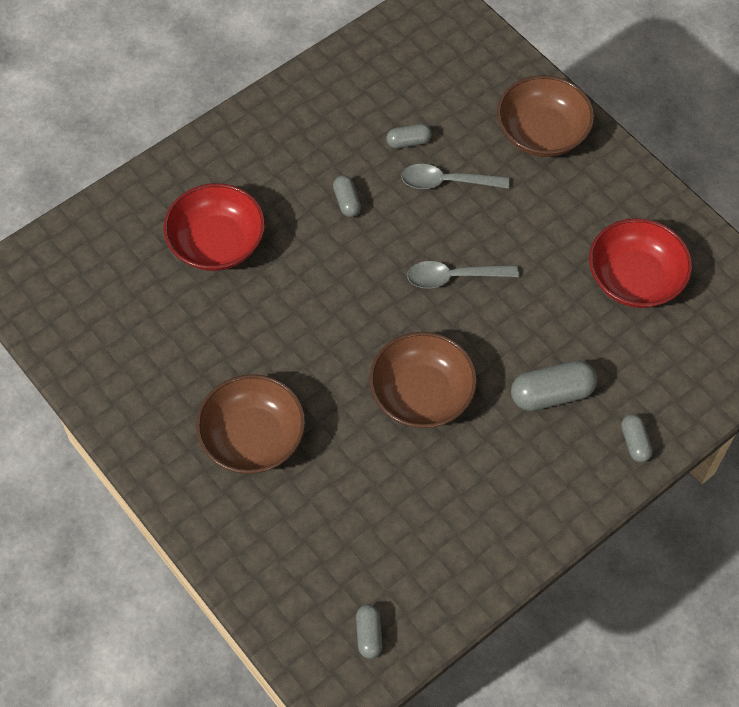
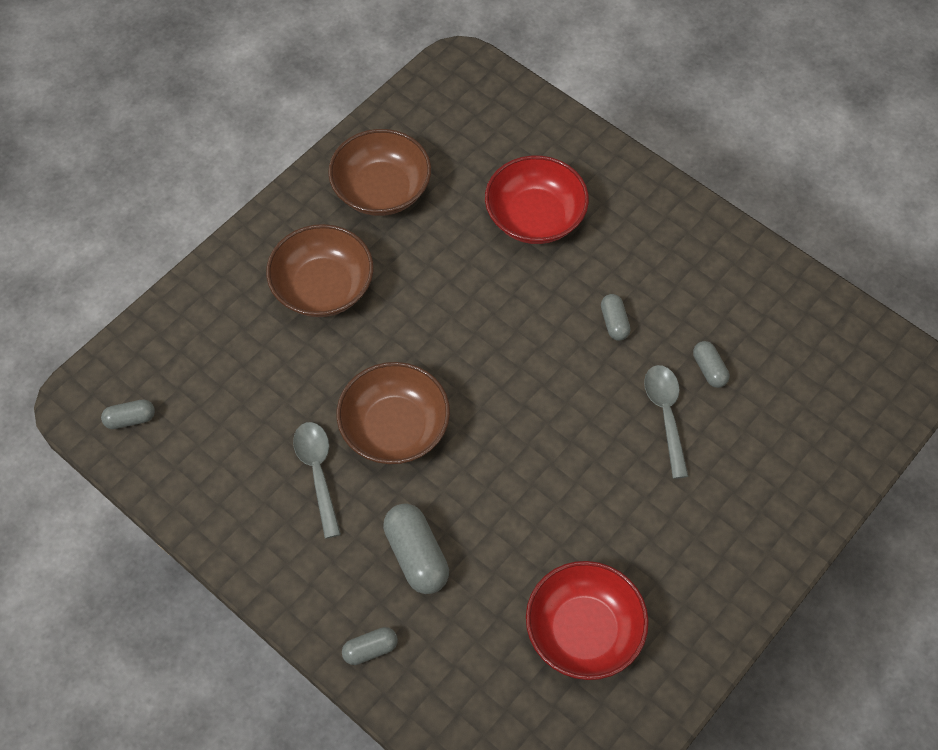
camera: 80 degrees right, 0 degrees up
(347, 202) = (614, 322): grey capsule -> grey capsule turned 75 degrees counterclockwise
(454, 277) = (543, 439): grey spoon -> grey spoon (318, 473)
(542, 133) = (763, 506): brown bowl -> brown bowl (381, 190)

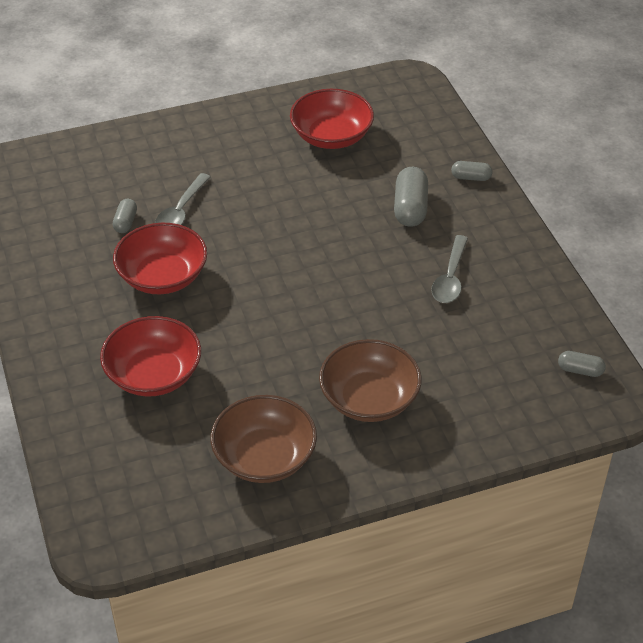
camera: 150 degrees left, 15 degrees down
(395, 428) = (376, 281): brown bowl -> none
(614, 322) = (162, 276): grey capsule -> red bowl

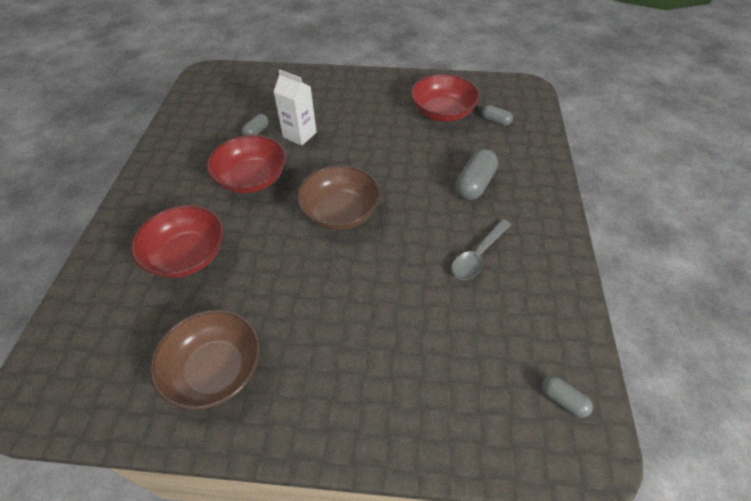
camera: 25 degrees right, 5 degrees up
(181, 211) = (299, 135): grey spoon -> white carton
(369, 399) = (341, 348): brown bowl -> brown bowl (340, 212)
(471, 177) = (539, 174): grey capsule -> grey capsule (495, 121)

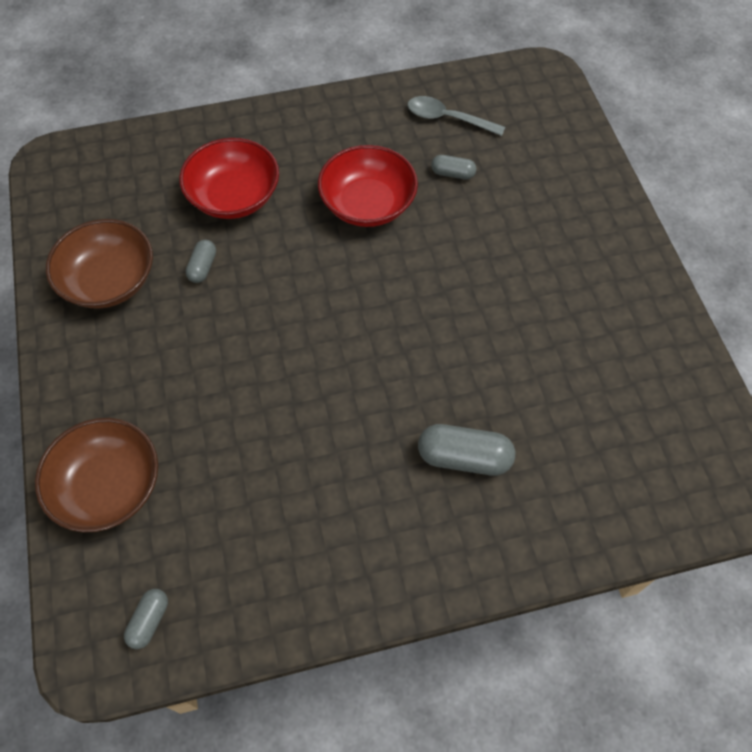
camera: 70 degrees right, 10 degrees up
(299, 135) = (469, 220): white carton -> none
(340, 212) = (349, 313): brown bowl -> brown bowl (108, 487)
(443, 112) = (607, 379): red bowl -> none
(478, 255) = (332, 488): grey spoon -> grey spoon (448, 119)
(495, 121) = (625, 458): grey capsule -> grey capsule (203, 267)

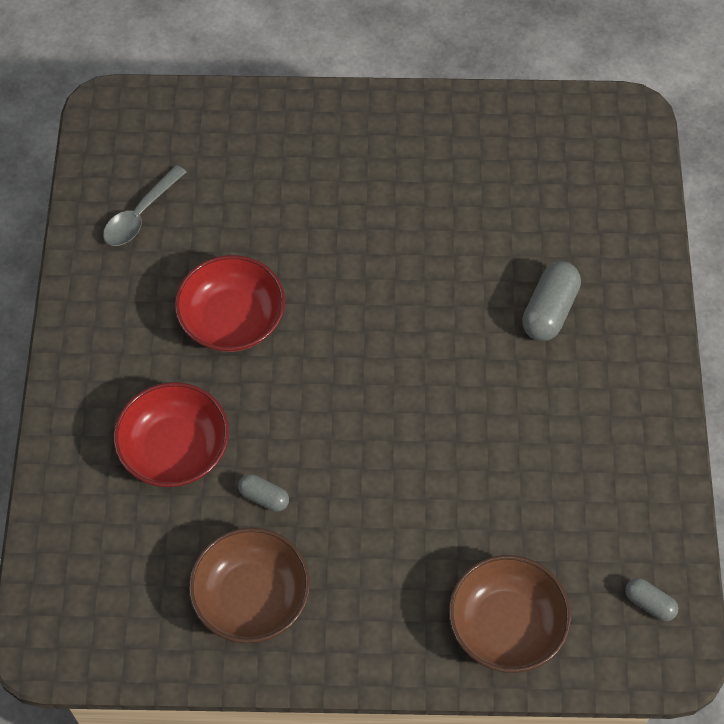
camera: 75 degrees left, 0 degrees up
(452, 174) = (219, 231): grey capsule -> none

